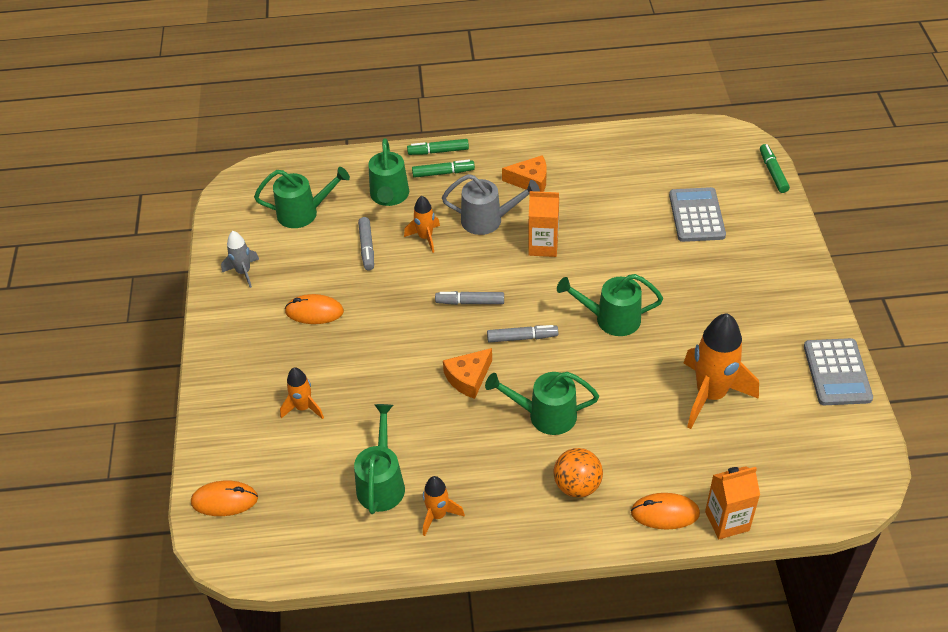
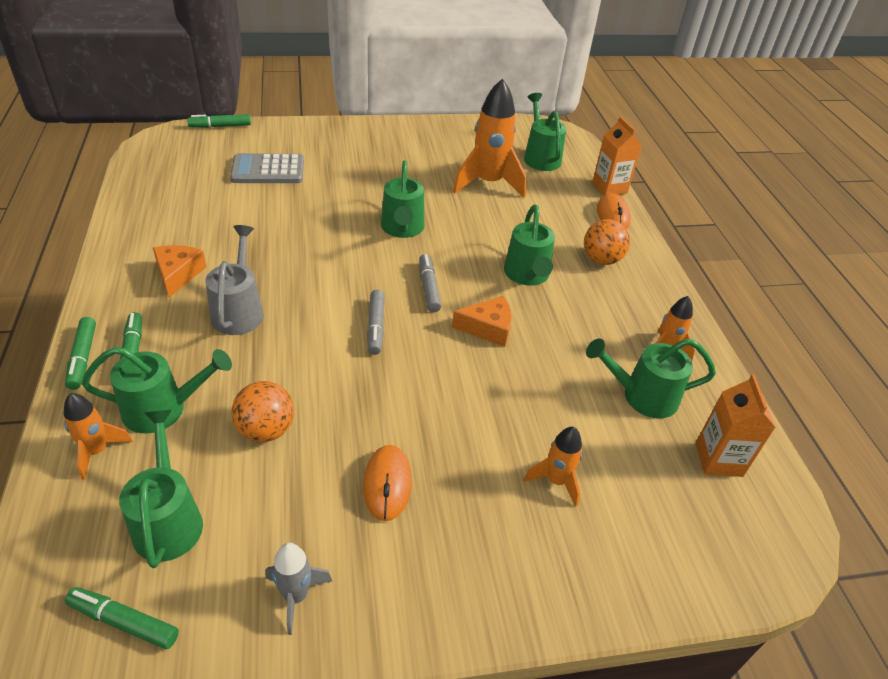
camera: 100 degrees left, 5 degrees down
(224, 500) = (720, 557): orange mouse -> none
(244, 207) = (124, 622): none -> green marker
(367, 247) = (266, 430): grey marker -> orange ball
(425, 238) = (258, 368): orange rocket -> orange rocket (97, 451)
(468, 378) = (488, 328): orange cheese -> orange cheese turned 45 degrees counterclockwise
(543, 246) = (293, 268): orange carton -> orange carton (718, 459)
(786, 454) = (540, 157): none -> green watering can
(837, 372) = (458, 127): grey calculator -> none

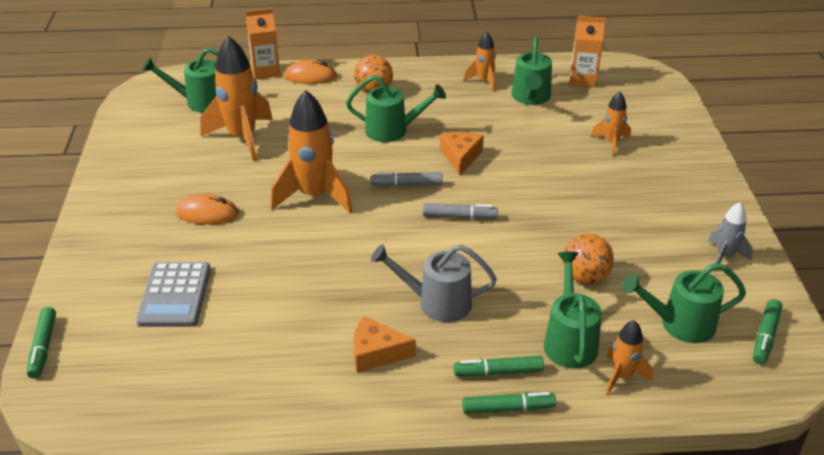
camera: 80 degrees left, 5 degrees down
(387, 484) = (627, 215): orange mouse -> orange mouse (207, 213)
(402, 229) = (314, 196): green watering can -> orange rocket

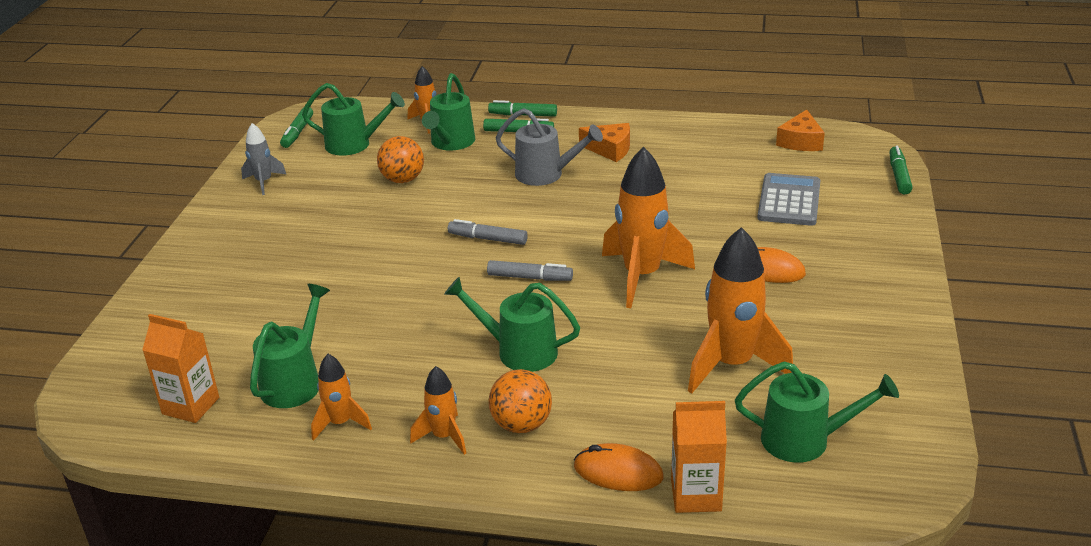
camera: 165 degrees left, 5 degrees down
(461, 157) = (448, 304): orange cheese -> orange cheese (800, 141)
(611, 143) = (252, 301): orange rocket -> orange rocket (444, 437)
(765, 336) = (297, 133): green marker -> green marker turned 150 degrees clockwise

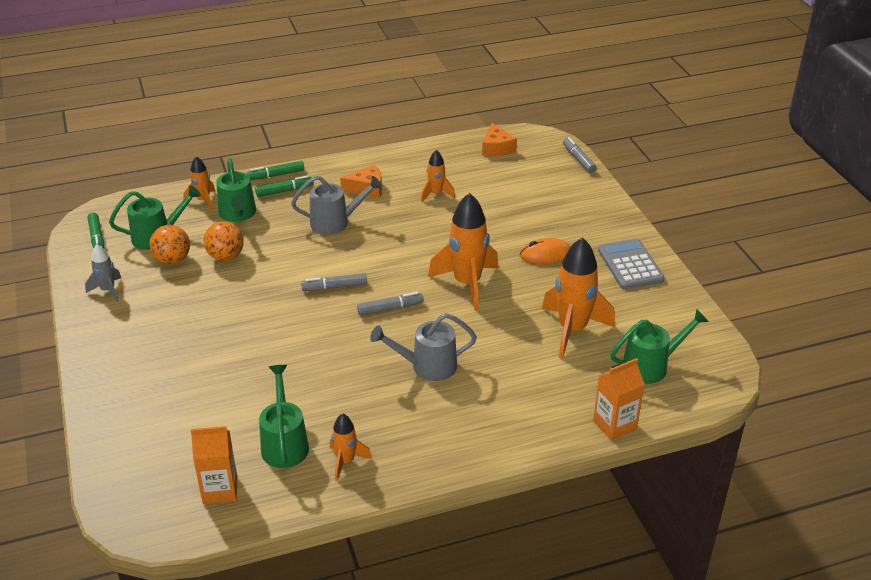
camera: 30 degrees left, 5 degrees up
(444, 437) = (426, 445): orange rocket -> orange rocket (436, 194)
(518, 351) = (426, 366): green watering can -> grey watering can
(521, 425) = (471, 418): orange ball -> orange ball (172, 260)
(618, 472) = (557, 427): orange mouse -> none
(789, 201) = (522, 197): grey calculator -> grey calculator (630, 265)
(899, 176) = (578, 159): green marker -> grey marker

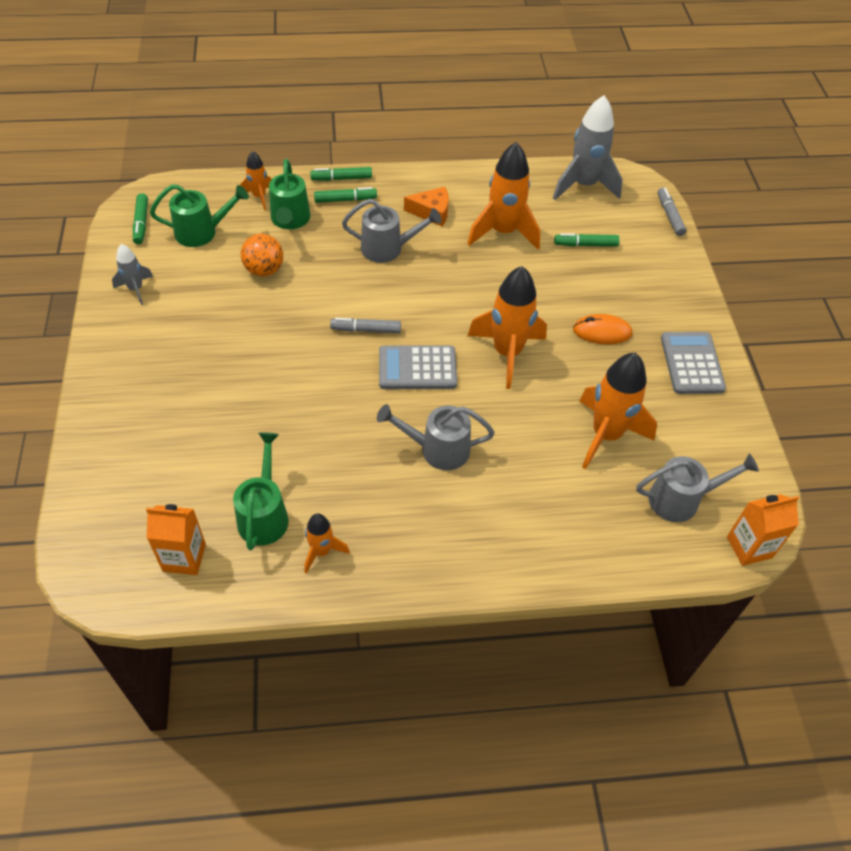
camera: 10 degrees right, 15 degrees up
(172, 260) = (209, 264): orange ball -> none
(390, 308) = (417, 368): grey marker -> grey calculator
(436, 194) = (503, 232): orange rocket -> orange rocket, size x1.90
(496, 148) = (583, 185): orange cheese -> grey rocket
(512, 192) = (585, 245): none -> green marker
(614, 425) = (621, 568): orange carton -> orange carton (749, 547)
(651, 366) = (682, 499): green watering can -> grey watering can

